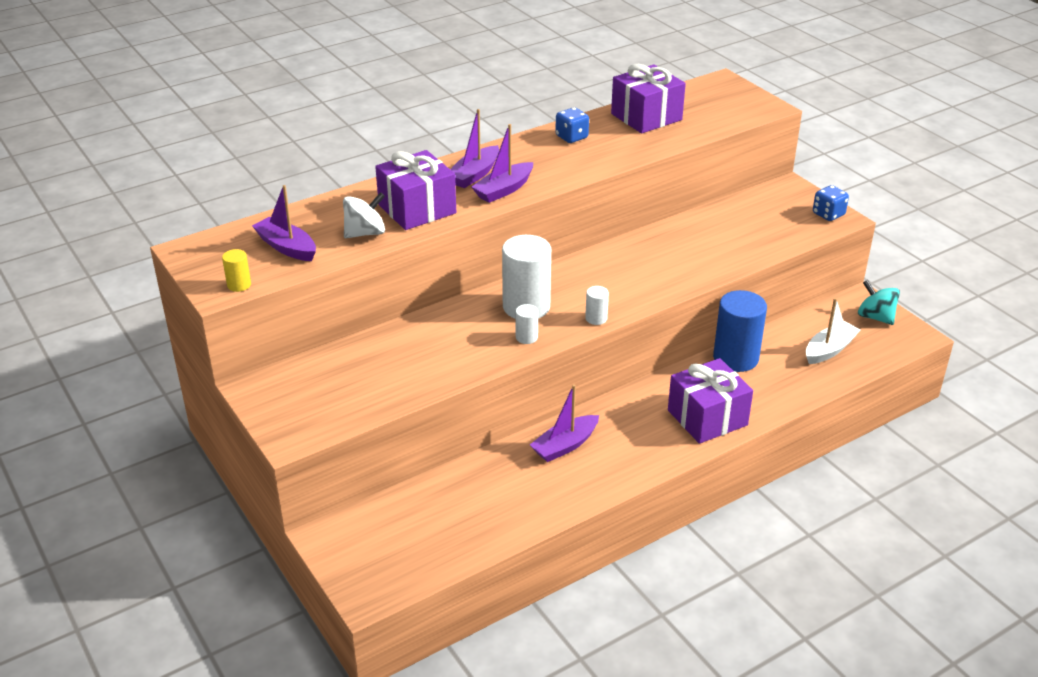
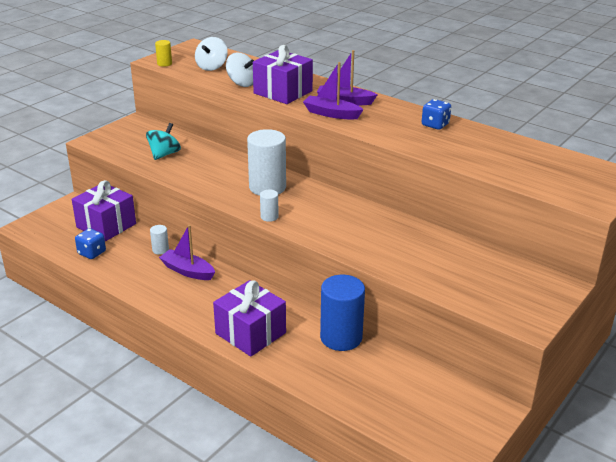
camera: 70 degrees right, 5 degrees down
(287, 247) = (212, 67): purple boat -> white spinning top
(526, 337) = (230, 194): white cylinder -> white cylinder (160, 250)
(646, 117) = (504, 149): purple gift -> purple gift (106, 225)
(828, 214) = (529, 315): blue dice -> blue dice (92, 253)
(829, 350) = (390, 395): white boat -> none
(875, 317) = (468, 423): turquoise spinning top -> turquoise spinning top (164, 154)

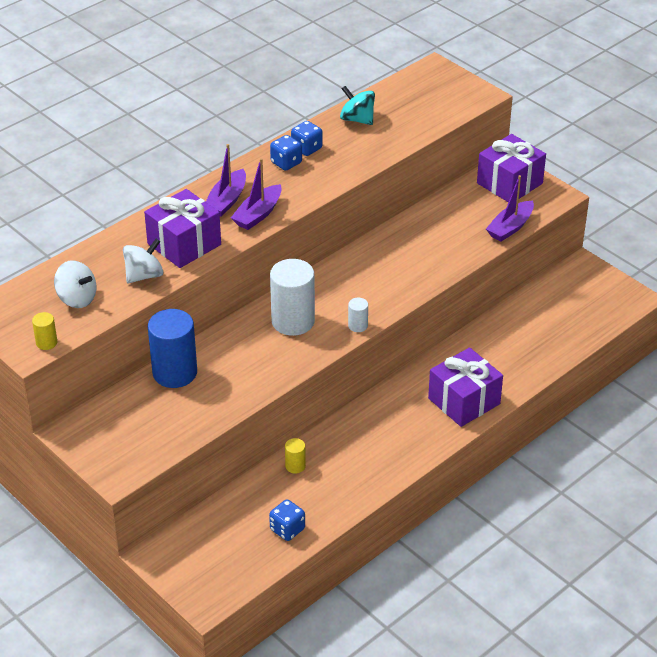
camera: 80 degrees left, 10 degrees up
(106, 225) = (225, 517): purple gift -> purple gift (509, 183)
(160, 250) = (295, 466): white cylinder -> yellow cylinder
(164, 154) = (182, 404): turquoise spinning top -> turquoise spinning top (357, 119)
(187, 271) = (345, 443): purple boat -> purple boat (510, 227)
(341, 337) = (479, 340): blue cylinder -> blue cylinder (175, 373)
(409, 118) = (286, 163): none -> blue dice

